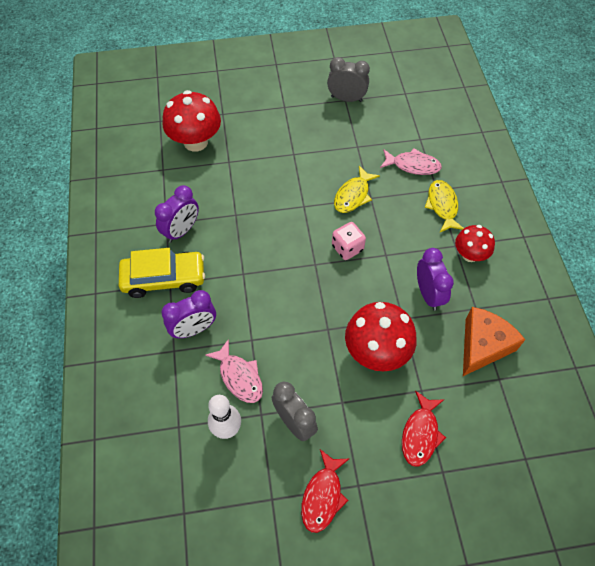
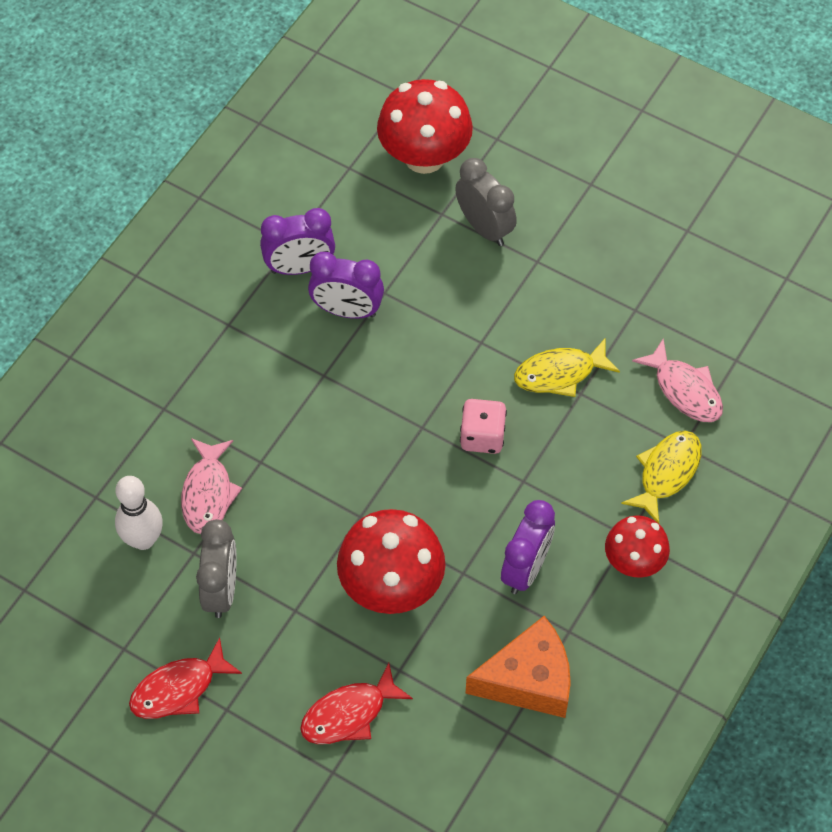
camera: 40 degrees right, 0 degrees up
(164, 278) = (227, 314): yellow car -> none
(194, 329) = (207, 400): purple clock -> purple clock (347, 311)
(346, 99) = (690, 230): grey clock -> grey clock (484, 228)

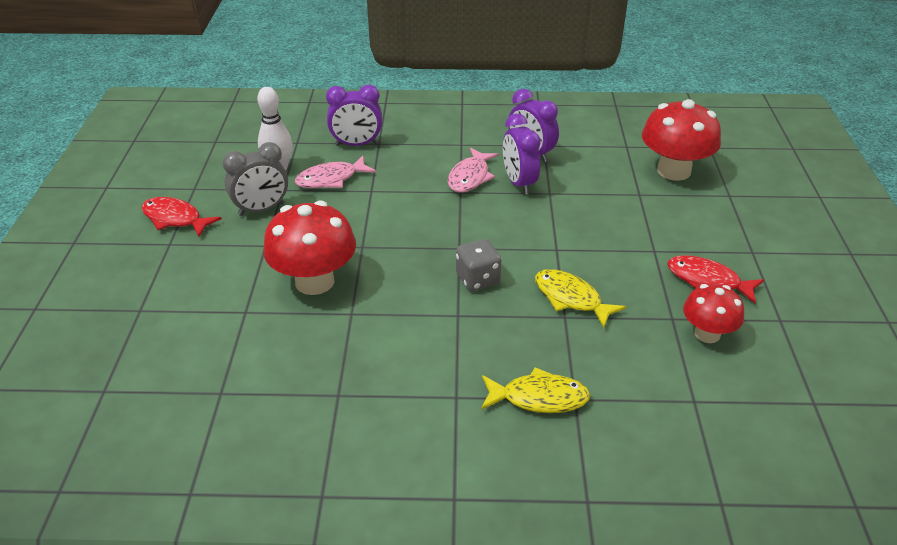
camera: 60 degrees right, 20 degrees down
(349, 714) = (193, 300): red fish -> red fish (707, 281)
(482, 436) = (477, 279): pink dice -> grey dice
(484, 228) = (651, 216): grey clock -> none
(526, 569) = (379, 346): purple clock -> purple clock (356, 144)
(528, 679) = (276, 387): orange cheese -> none
(634, 561) = (434, 410): red mushroom -> red mushroom (707, 334)
(685, 390) = (630, 378): pink fish -> pink fish (470, 177)

